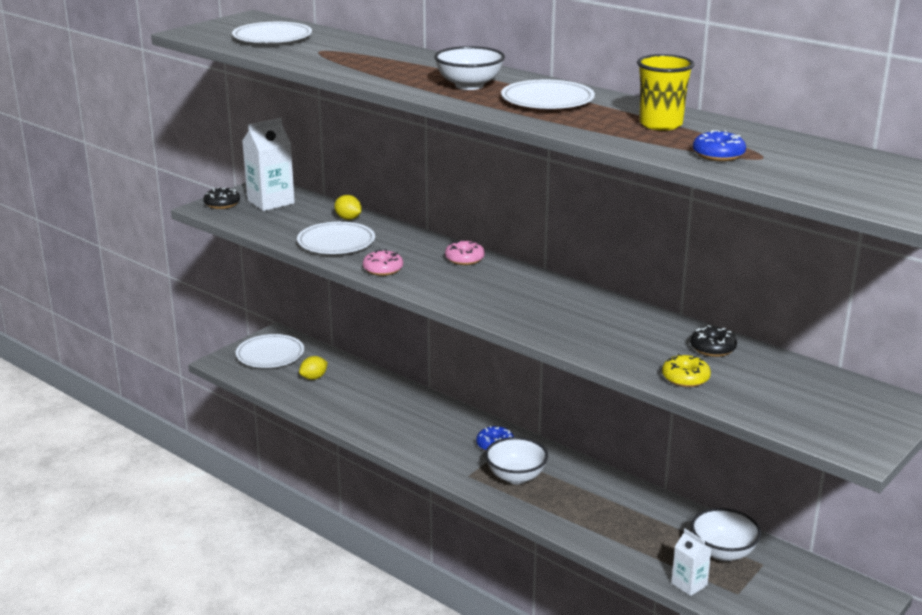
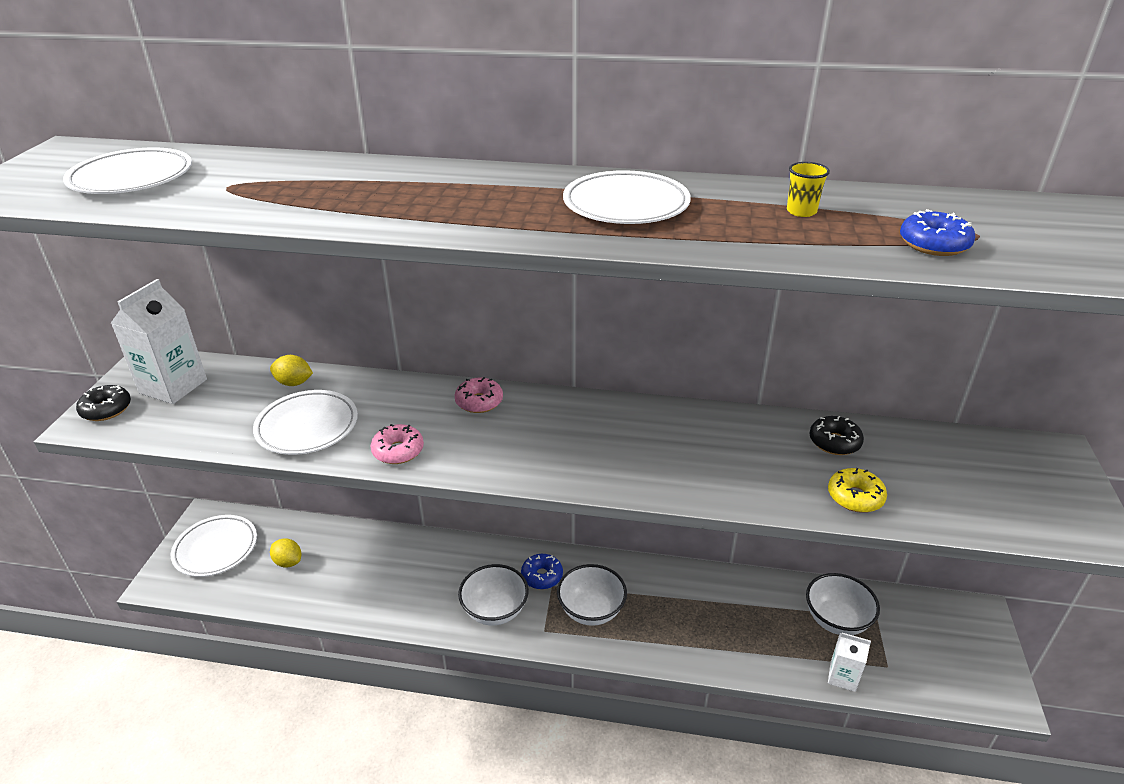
camera: 30 degrees left, 10 degrees up
(314, 378) = (288, 562): yellow lemon -> yellow lemon turned 75 degrees counterclockwise
(469, 86) = (500, 202): white bowl -> white bowl (495, 610)
(660, 124) = (801, 211): yellow cup -> yellow cup, size x0.53

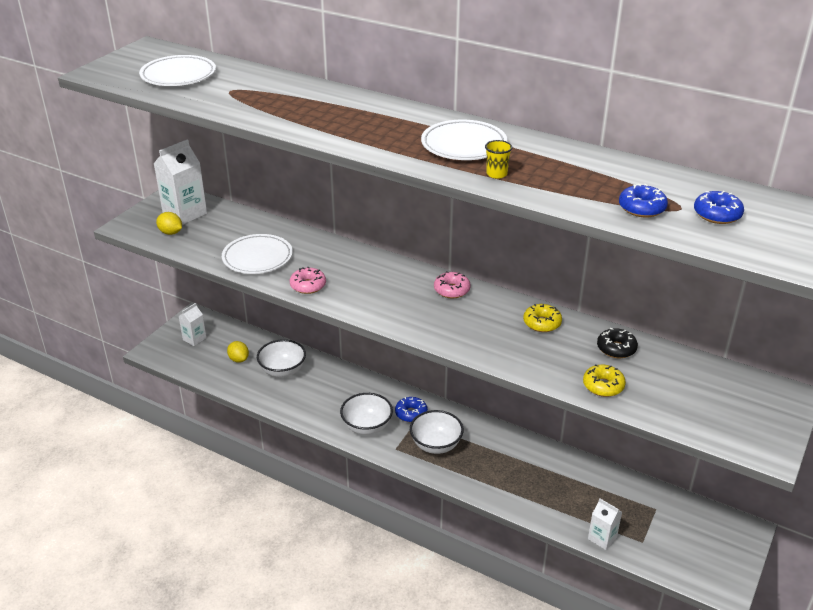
camera: 20 degrees right, 0 degrees up
(106, 409) = (140, 220): black donut -> none
(216, 549) = (194, 339): white plate -> white carton
(294, 383) = (261, 227): yellow lemon -> yellow lemon (170, 233)
(479, 402) = (377, 266): pink donut -> pink donut (451, 290)
(728, 430) = (542, 323): none -> yellow donut
(801, 211) = (576, 170): yellow cup -> yellow cup (496, 174)
(836, 620) = (621, 501): white bowl -> white bowl (282, 371)
(1029, 235) = (717, 214): none -> blue donut

